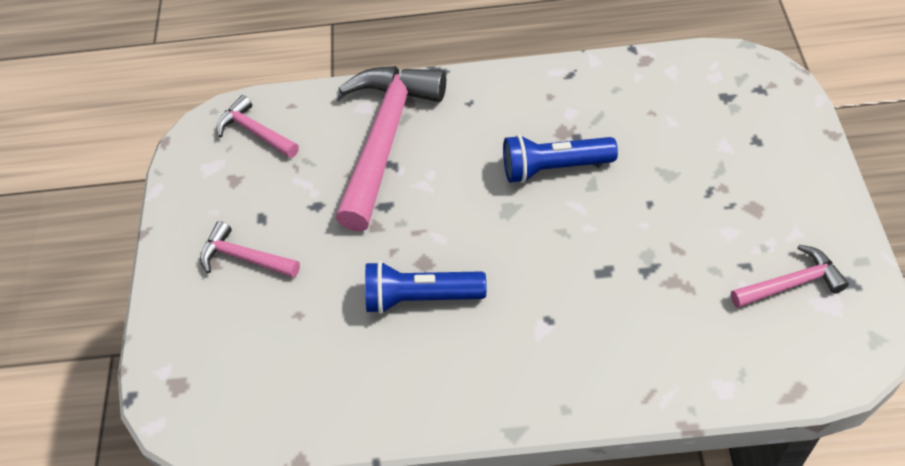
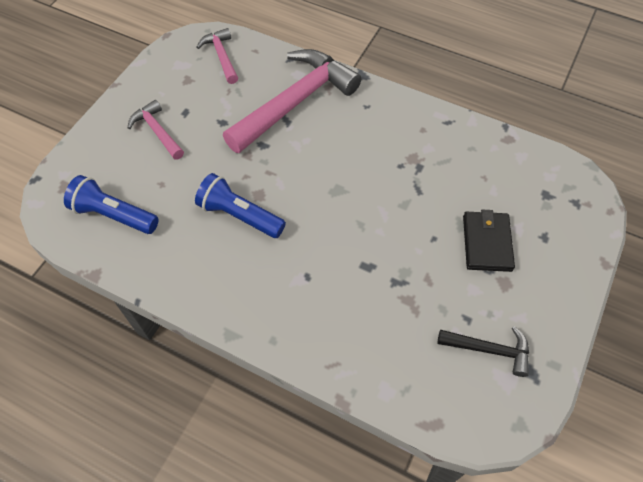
camera: 25 degrees right, 5 degrees up
(553, 168) = (388, 179): blue flashlight -> blue flashlight (113, 215)
(706, 178) = (487, 243): none -> black wallet
(791, 284) = (489, 350): pink hammer -> black hammer

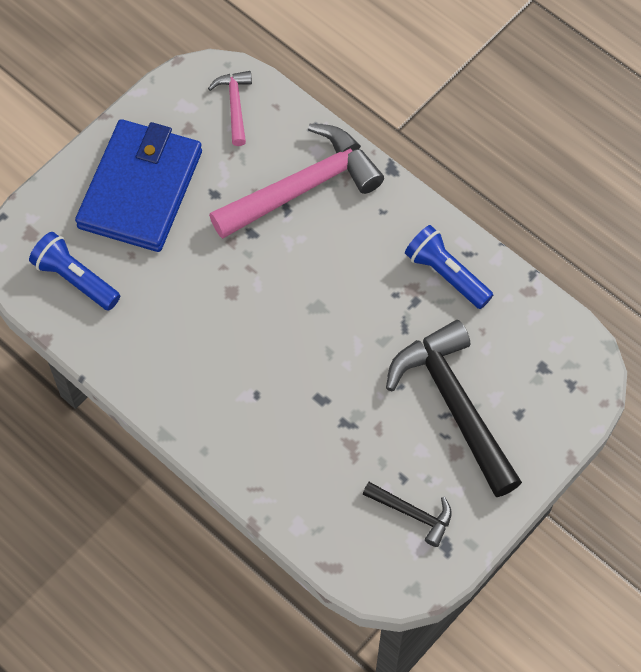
camera: 15 degrees right, 5 degrees up
(157, 131) = (140, 189): pink hammer -> blue wallet
(239, 215) = (205, 311): blue flashlight -> blue flashlight (446, 274)
(487, 243) = (454, 405): black wallet -> black hammer

